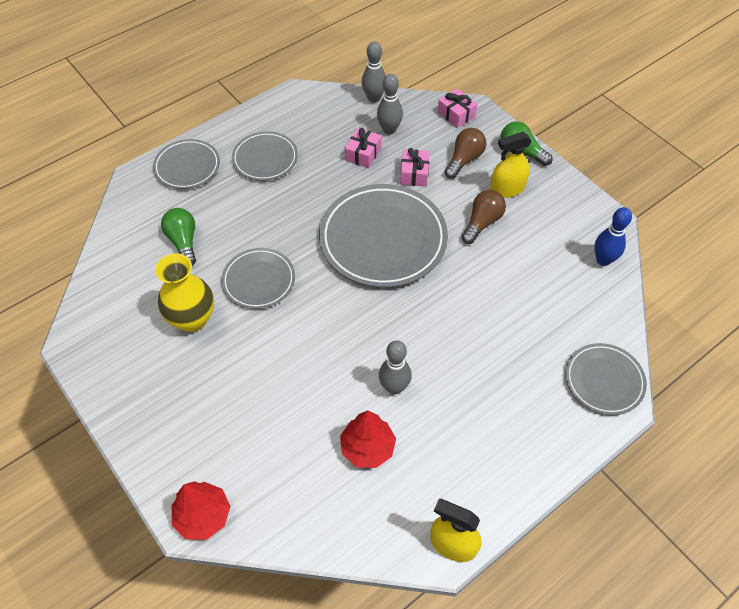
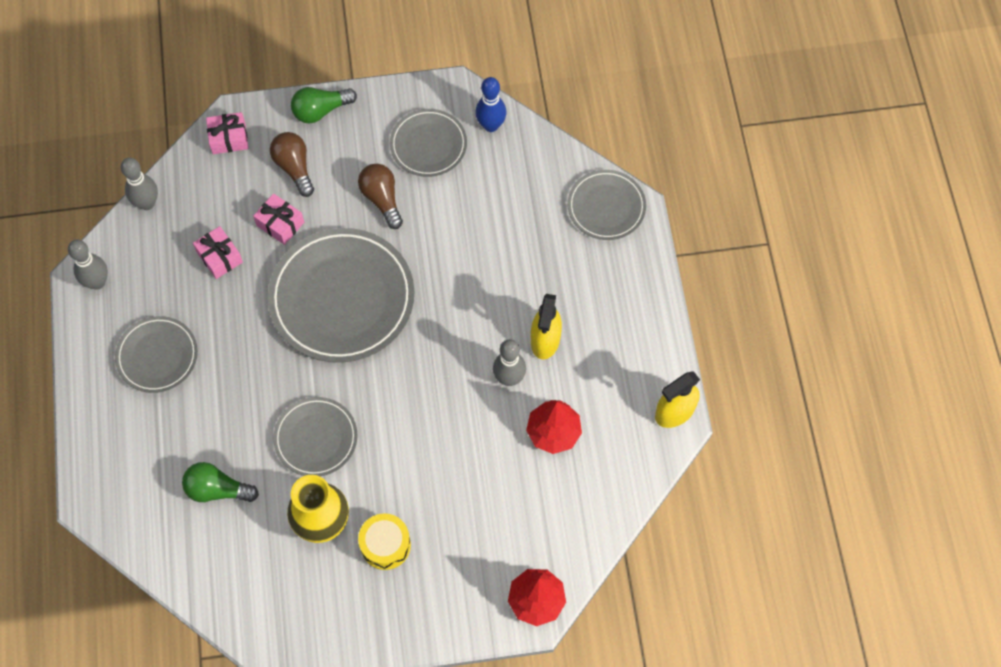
camera: 60 degrees left, 10 degrees up
(187, 167) = (112, 441): grey plate -> grey plate (428, 145)
(195, 372) = (385, 545): none -> yellow drum
(389, 130) = (204, 213): grey bowling pin -> grey bowling pin (97, 282)
(507, 189) = (357, 152): yellow spray bottle -> yellow spray bottle (545, 340)

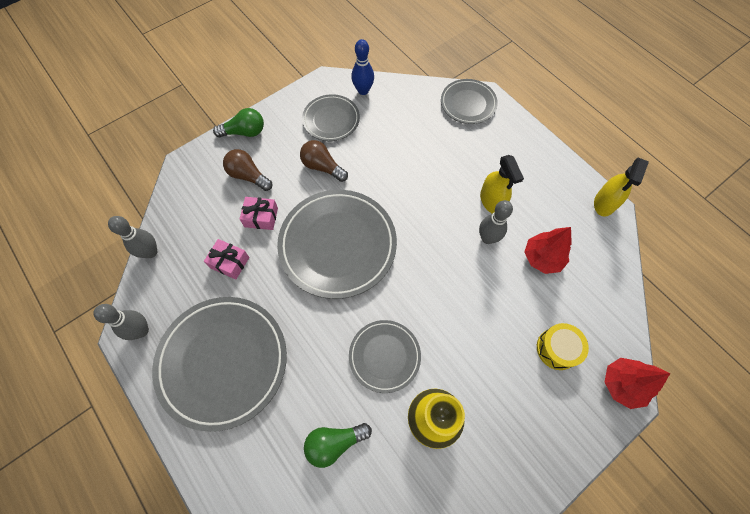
camera: 30 degrees left, 0 degrees up
(157, 356) = (223, 362): grey plate -> grey plate, size x1.81
(229, 138) = (189, 179): pink gift -> none
(321, 110) = (244, 132): green light bulb -> green light bulb turned 135 degrees counterclockwise
(385, 545) = (490, 408): yellow drum -> yellow drum (557, 349)

